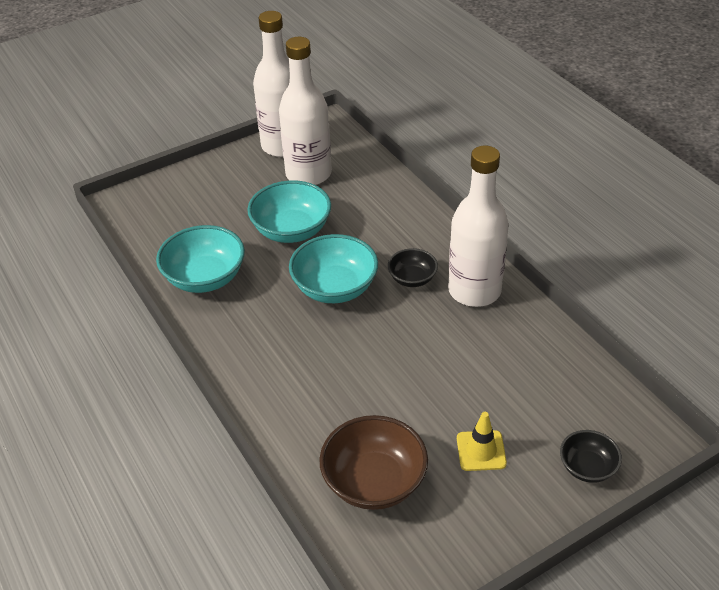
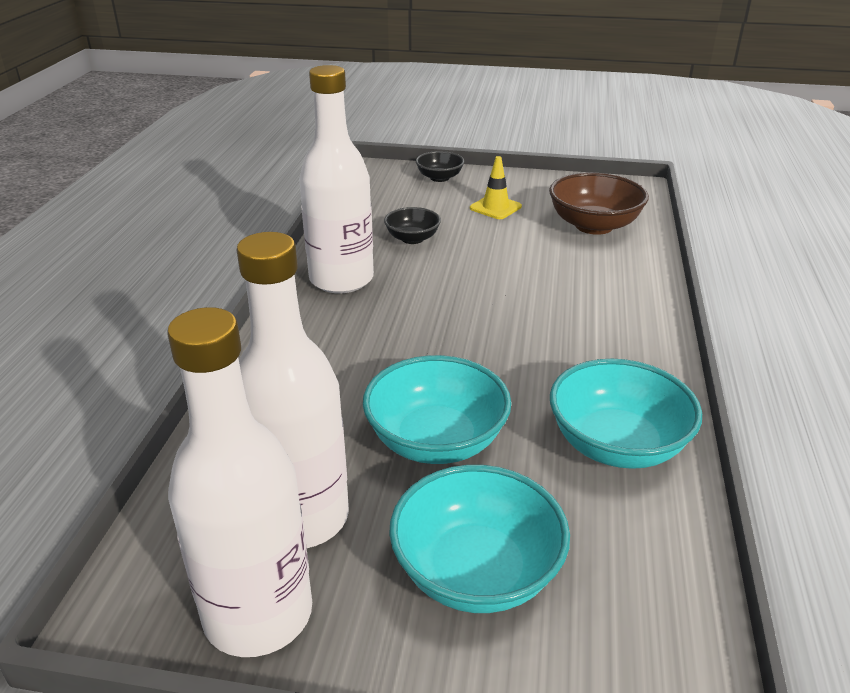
camera: 140 degrees left, 10 degrees down
(335, 288) = (467, 349): turquoise bowl -> turquoise bowl (476, 571)
(412, 278) = (378, 316): black bowl -> black bowl (412, 238)

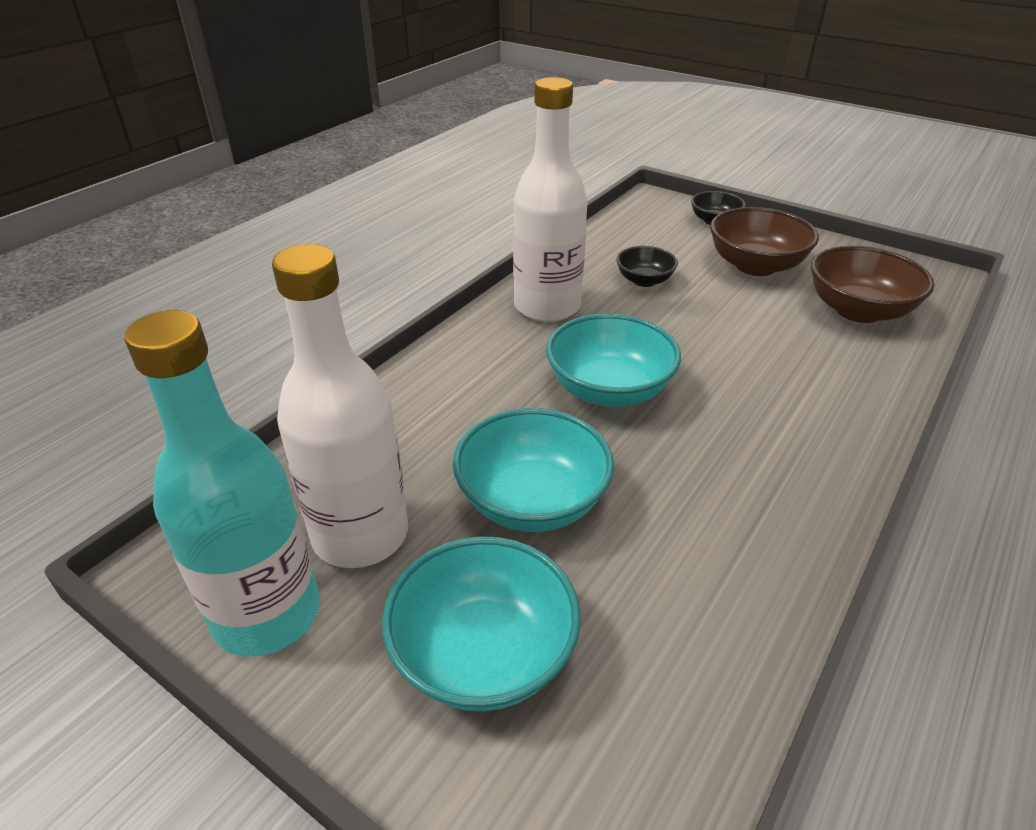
camera: 25 degrees right, 5 degrees up
(258, 614) = (267, 614): white bottle -> turquoise bottle
(495, 207) = (755, 266): yellow traffic cone -> brown bowl
(617, 445) = (722, 571): turquoise bowl -> turquoise bowl (609, 390)

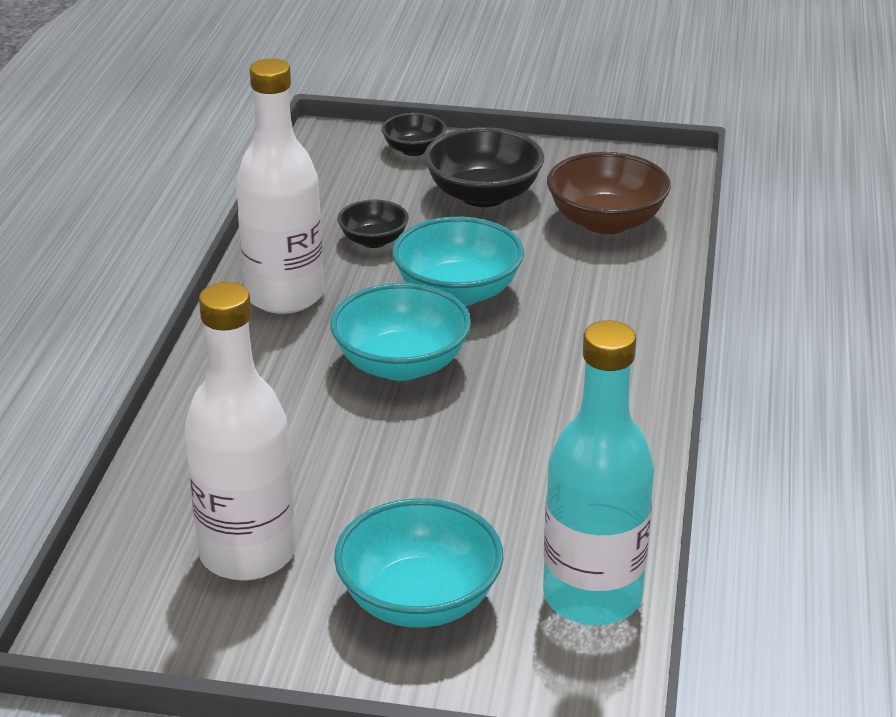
camera: 25 degrees left, 5 degrees down
(267, 614) = (211, 634): turquoise bottle -> turquoise bottle (592, 596)
(532, 501) = (388, 481): turquoise bowl -> turquoise bowl (458, 292)
(755, 266) = (483, 195): brown bowl -> black bowl

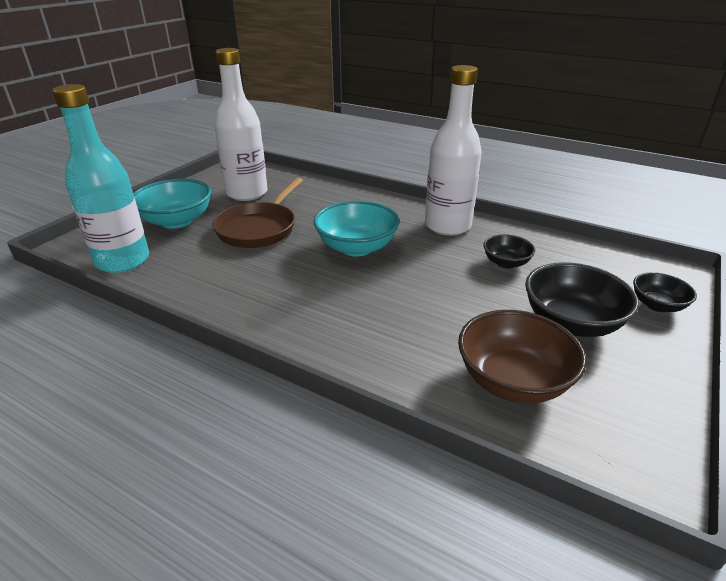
camera: 110 degrees right, 0 degrees up
(392, 482) = (259, 228): none -> brown pan
(458, 292) = (426, 281): turquoise bowl -> none

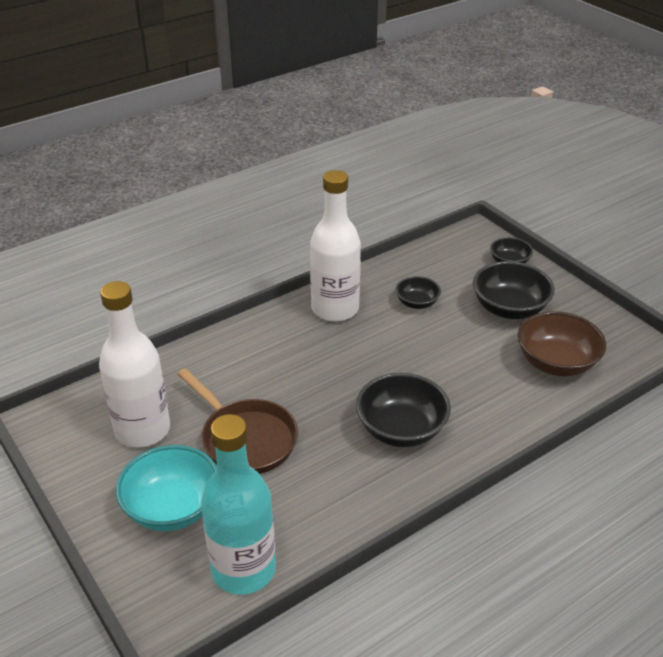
camera: 65 degrees left, 5 degrees up
(316, 295) = (401, 429): none -> black bowl
(356, 247) = (335, 379): turquoise bowl -> none

